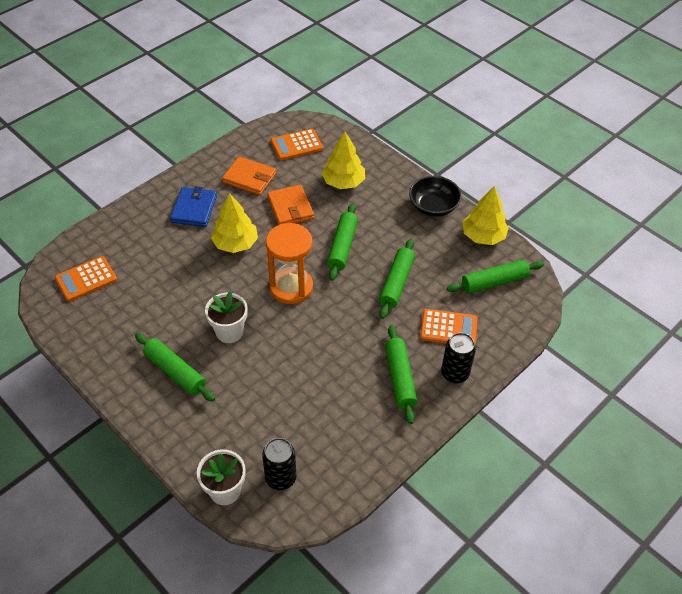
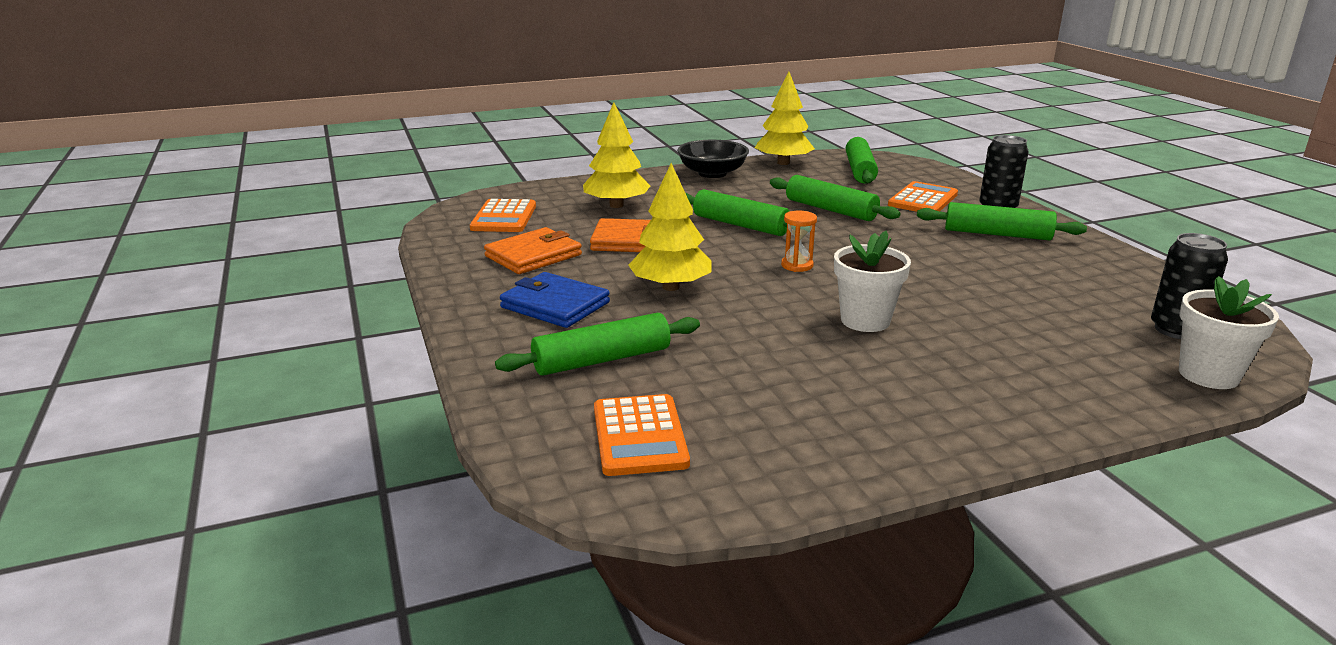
camera: 65 degrees left, 25 degrees down
(175, 372) = (938, 378): green rolling pin -> green rolling pin (602, 360)
(291, 287) = (797, 265): orange hourglass -> orange hourglass, size x0.45

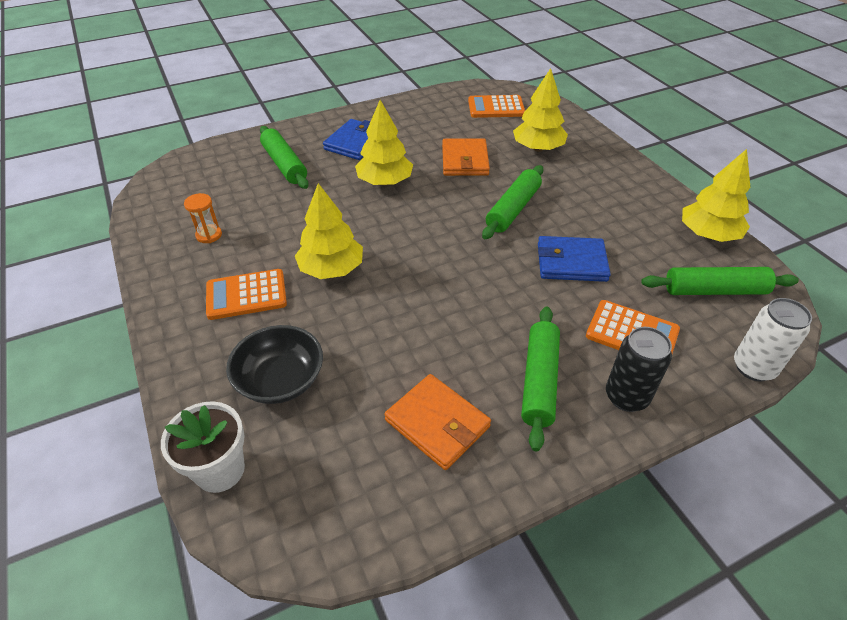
camera: 85 degrees right, 20 degrees up
(533, 255) = (430, 126): orange wallet -> orange wallet (437, 423)
(639, 436) = (203, 182): orange calculator -> orange calculator (246, 295)
(712, 173) = (646, 191): black bowl -> black bowl (280, 380)
(797, 265) = (431, 238): orange hourglass -> orange hourglass (209, 235)
(830, 210) = (571, 262): green rolling pin -> blue wallet
(865, 320) = (331, 269): white flower pot -> yellow tree
(945, 172) = (753, 367): none -> white can
(1176, 330) = (307, 476): black can -> none

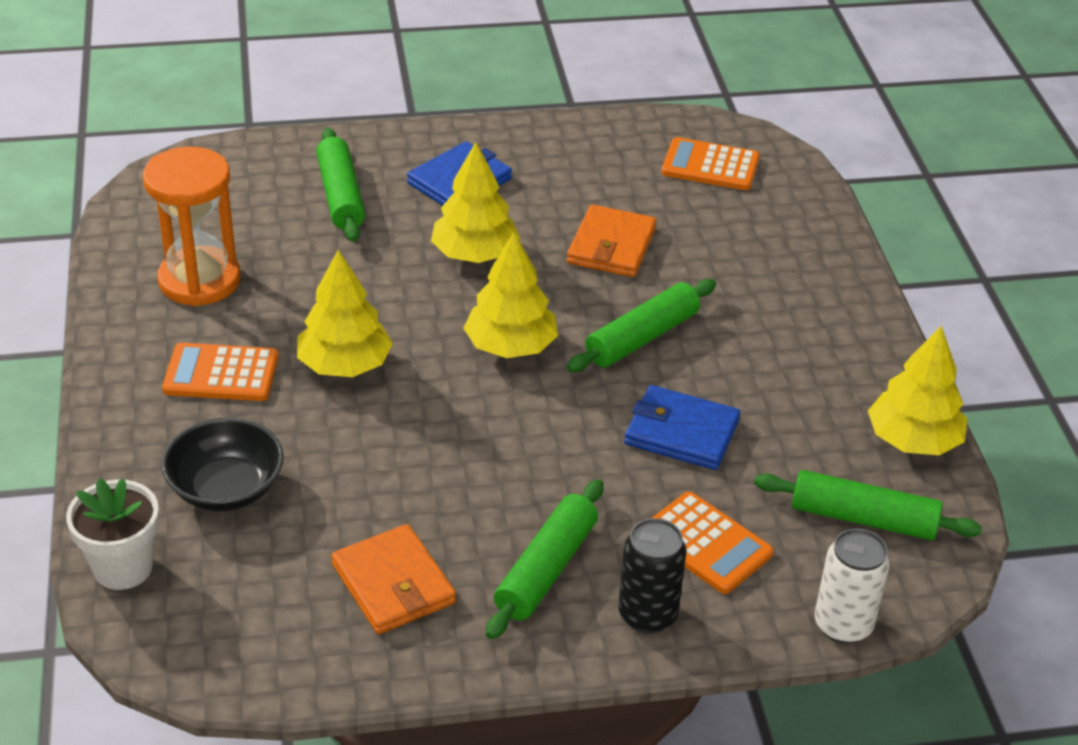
camera: 15 degrees right, 5 degrees down
(209, 235) = (199, 280): orange hourglass -> orange hourglass, size x2.23
(538, 148) = (737, 250): yellow tree -> yellow tree (510, 346)

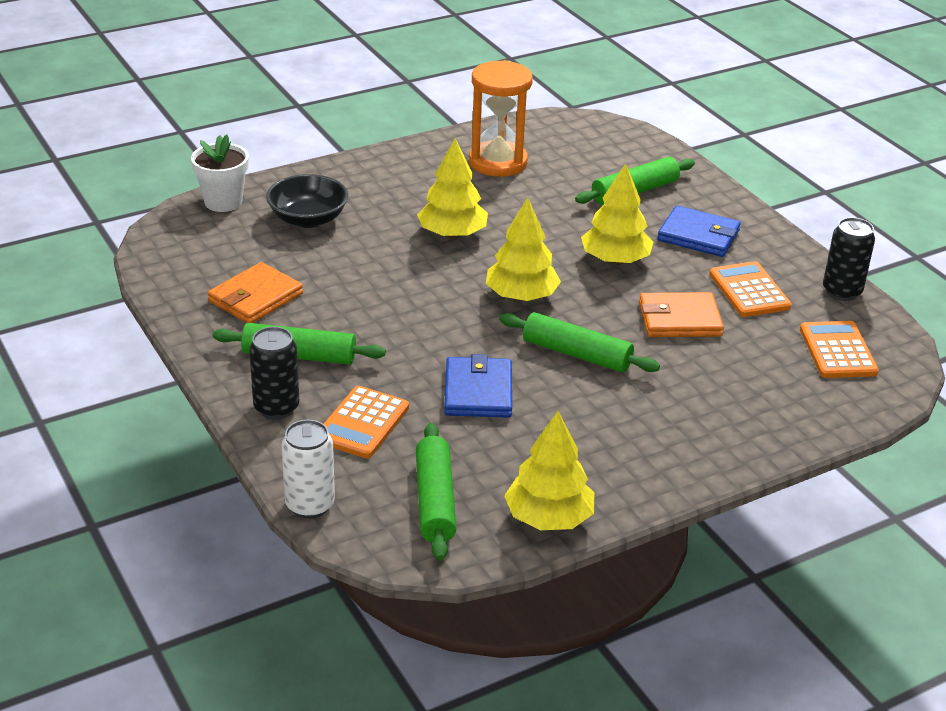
camera: 70 degrees right, 5 degrees down
(221, 374) = (412, 192): orange calculator -> orange calculator (749, 290)
(612, 127) = (841, 291): none -> black can

